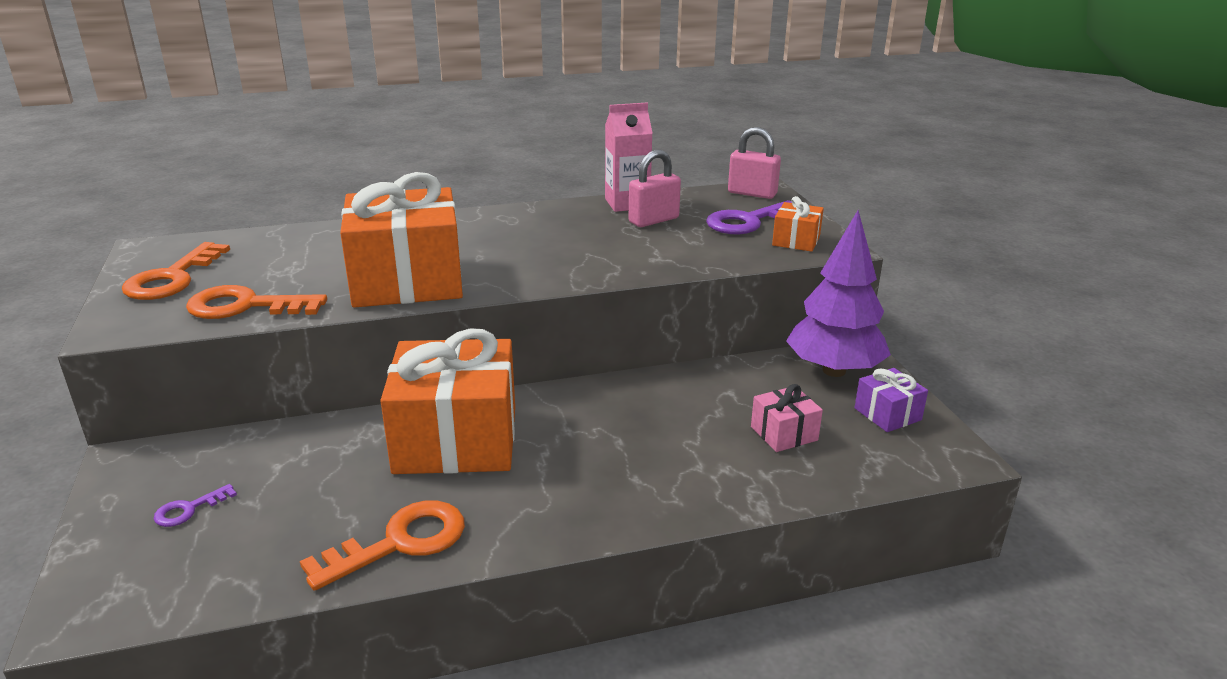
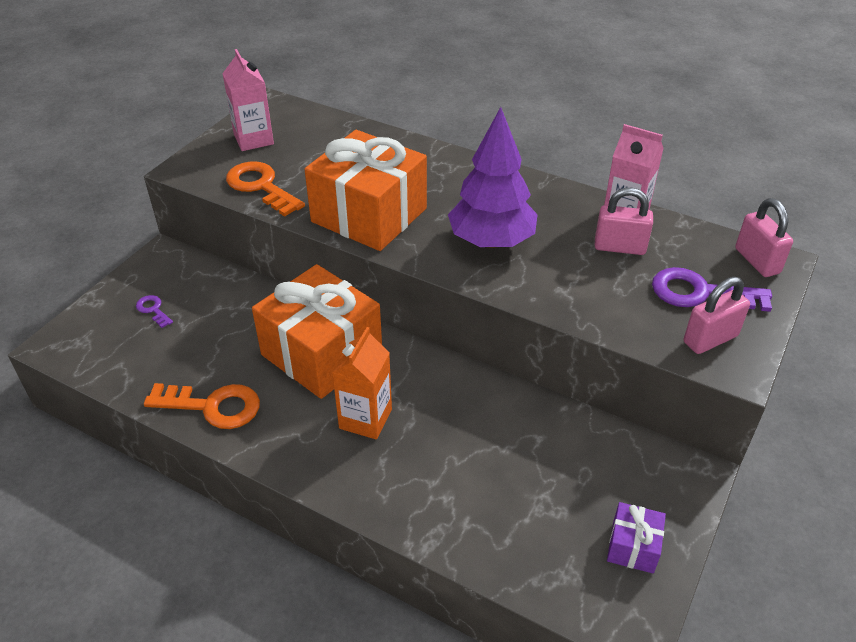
camera: 45 degrees right, 15 degrees up
(172, 278) = (253, 139): orange key -> pink carton
(188, 509) = (153, 310): purple key -> purple key turned 45 degrees clockwise
(575, 460) = (365, 419): none -> orange carton
(784, 433) = (526, 501): pink gift -> none
(796, 241) = (710, 339): orange gift -> pink padlock
(834, 370) = (650, 476): purple tree -> purple tree (491, 241)

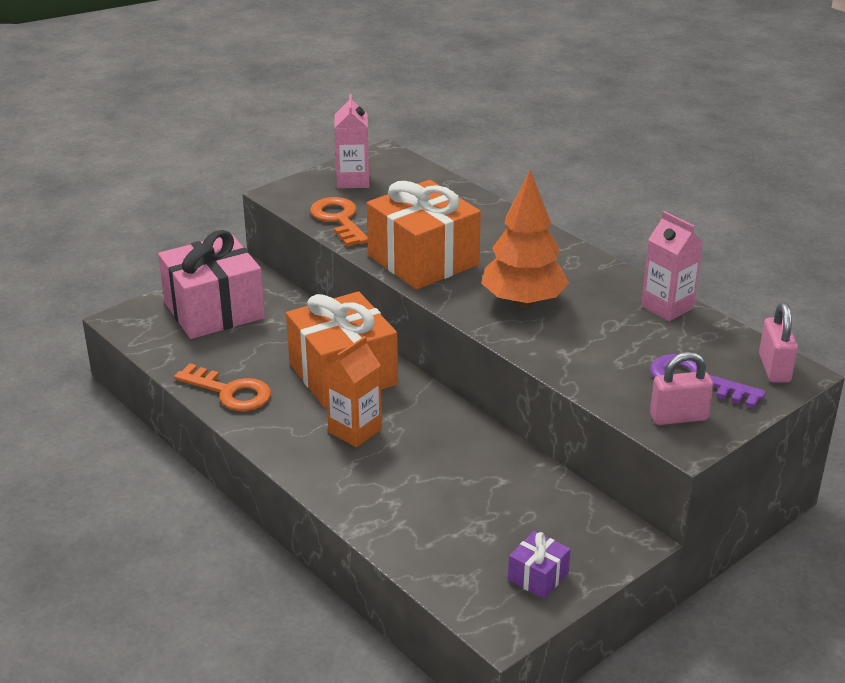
camera: 20 degrees right, 10 degrees down
(153, 310) = (214, 310): purple key -> pink gift
(491, 241) = (523, 302): purple tree -> orange tree
(619, 247) = (643, 330): pink padlock -> none

